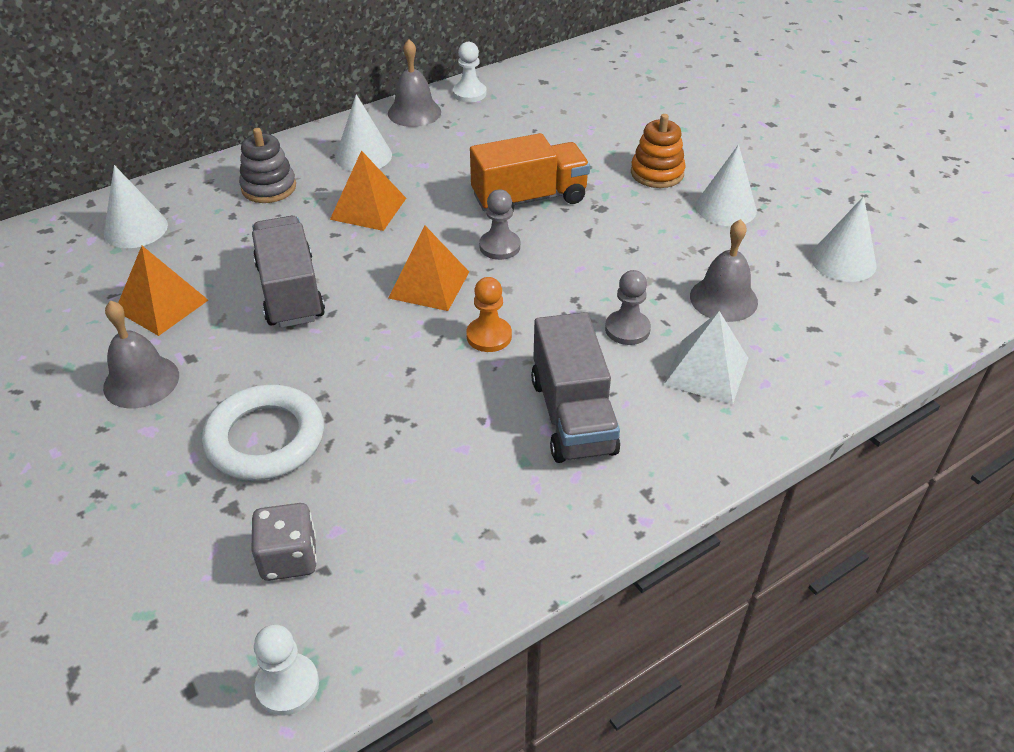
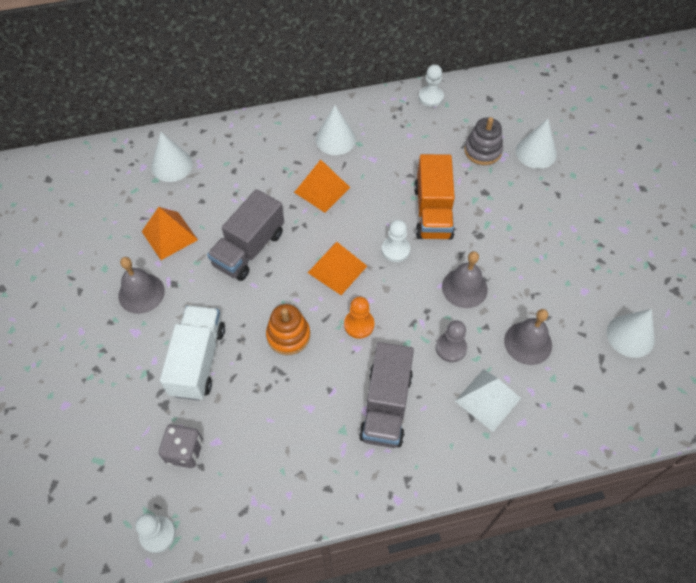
camera: 20 degrees right, 15 degrees up
(265, 439) = (198, 361): white ring -> white truck
(269, 188) = (264, 152): grey stacking toy -> grey stacking toy (482, 151)
(290, 292) = (249, 249): grey truck -> grey truck turned 150 degrees counterclockwise
(414, 112) = (385, 106): grey bell -> grey bell (464, 288)
(499, 246) = (395, 250): grey pawn -> white pawn
(529, 199) = (432, 212): orange truck -> orange truck turned 90 degrees clockwise
(657, 173) = (533, 213): orange stacking toy -> orange stacking toy (288, 335)
(726, 208) = (568, 261): white cone -> white cone (536, 152)

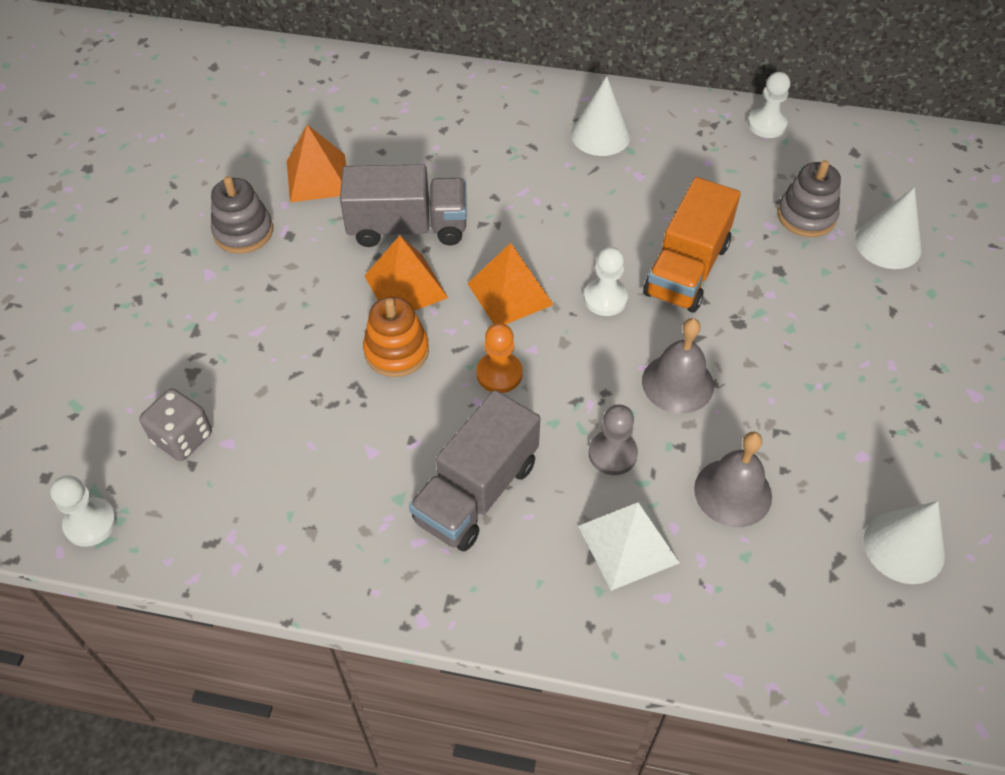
camera: 25 degrees right, 5 degrees down
(141, 293) = (243, 232): grey bell -> grey stacking toy
(172, 165) = (369, 98): white cone -> none
(198, 361) = (264, 337): white truck -> none
(249, 249) = (408, 228): grey truck -> grey truck turned 150 degrees counterclockwise
(322, 190) = (546, 190): orange pyramid -> orange pyramid (405, 286)

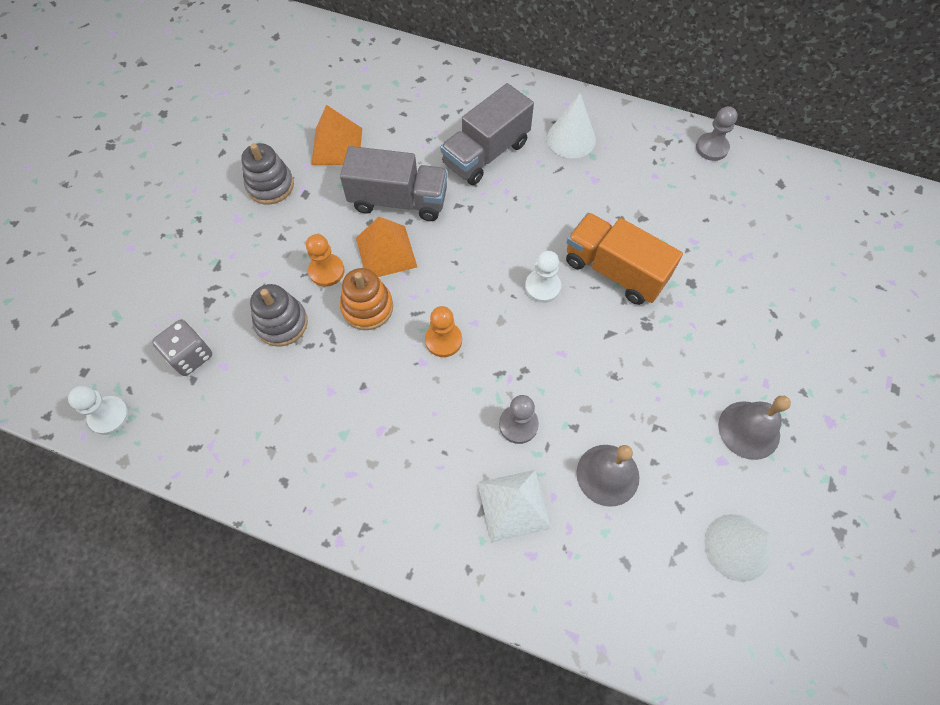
camera: 10 degrees right, 10 degrees up
(336, 317) = (326, 271): none -> orange pawn
(476, 492) = (404, 439): grey truck -> grey truck (486, 153)
(510, 294) = (467, 271): orange pyramid -> none
(677, 383) = (584, 371): grey bell -> grey bell (749, 430)
(686, 269) = (614, 271): orange truck -> orange truck turned 90 degrees clockwise
(766, 125) = (711, 148): white pawn -> grey pawn
(806, 216) = (725, 237): grey stacking toy -> grey stacking toy (281, 323)
(888, 244) = (789, 273): white cone -> none

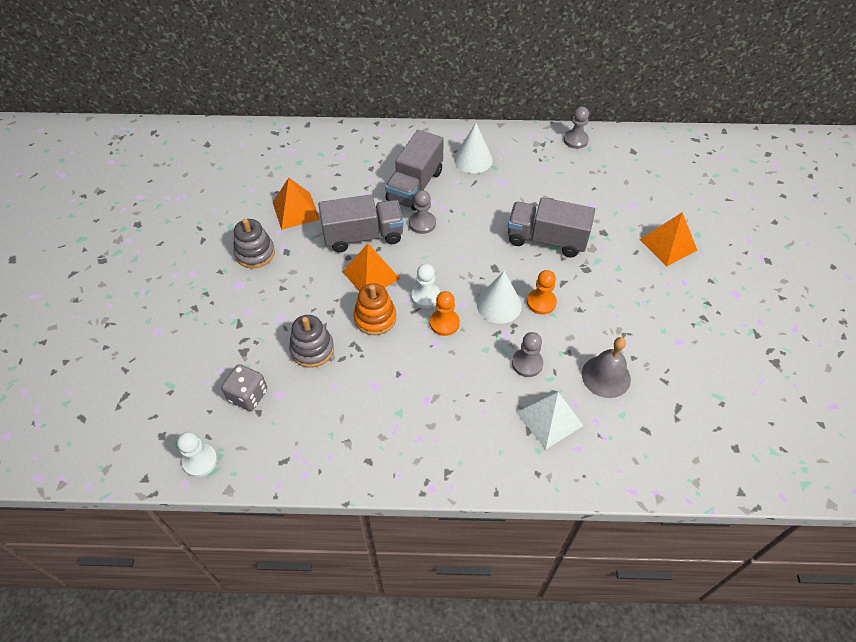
camera: 20 degrees left, 10 degrees down
(326, 271) = (330, 301): orange pawn -> orange pawn (541, 302)
(473, 204) = (422, 223): none -> grey pawn
(542, 287) = (500, 265): white pawn -> white pawn (425, 296)
(614, 271) = (546, 239): orange truck -> grey truck
(737, 547) = (714, 394): white cone -> white cone (499, 305)
(749, 430) = (687, 316): grey bell -> none
(768, 325) = (668, 245): none -> orange pyramid

